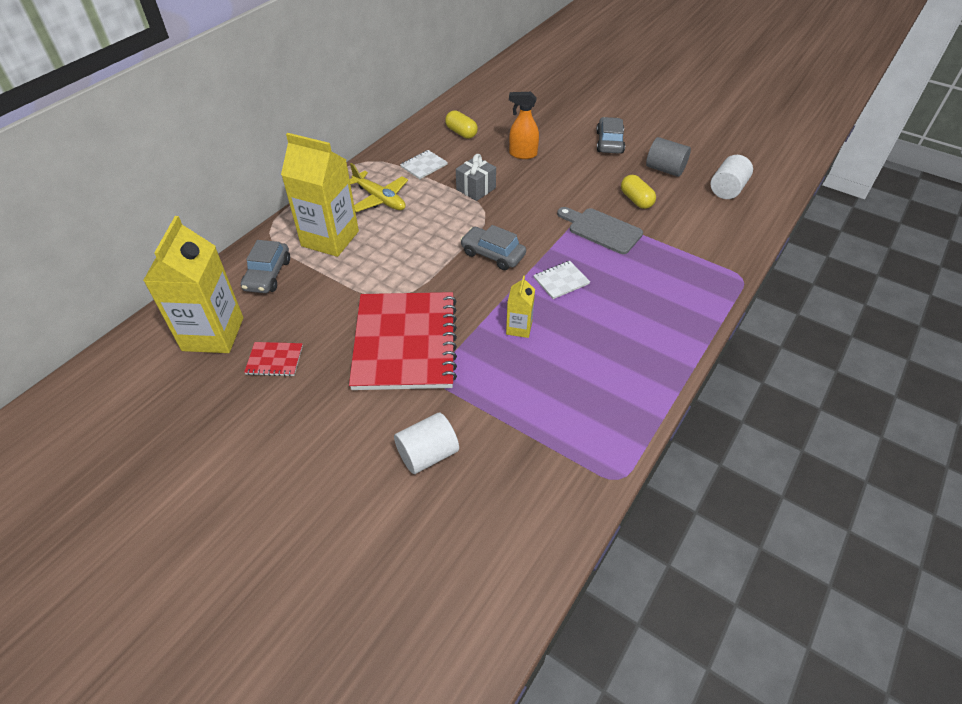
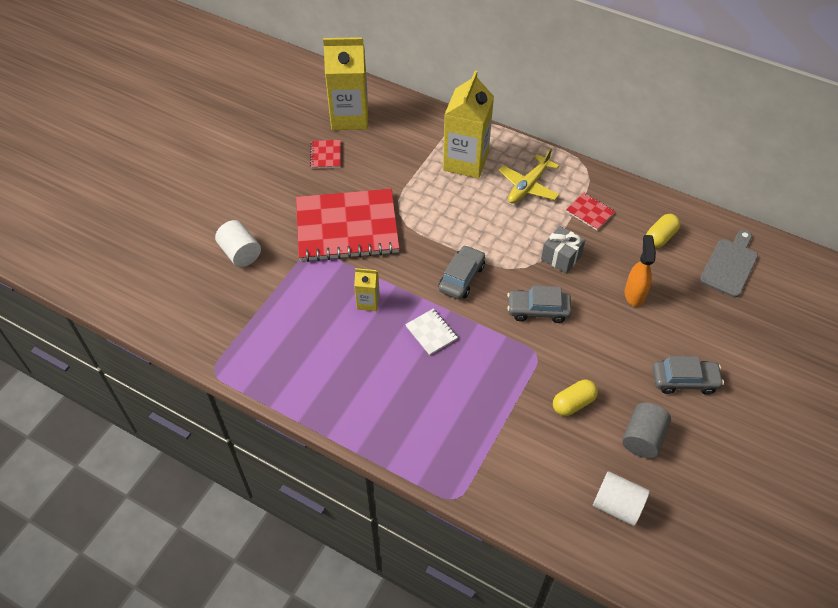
camera: 85 degrees right, 5 degrees up
(268, 275) = (415, 133): grey car -> grey car (538, 310)
(424, 166) = (590, 212): white notebook -> red notebook
(601, 230) = (514, 368): grey cutting board -> grey cutting board (730, 265)

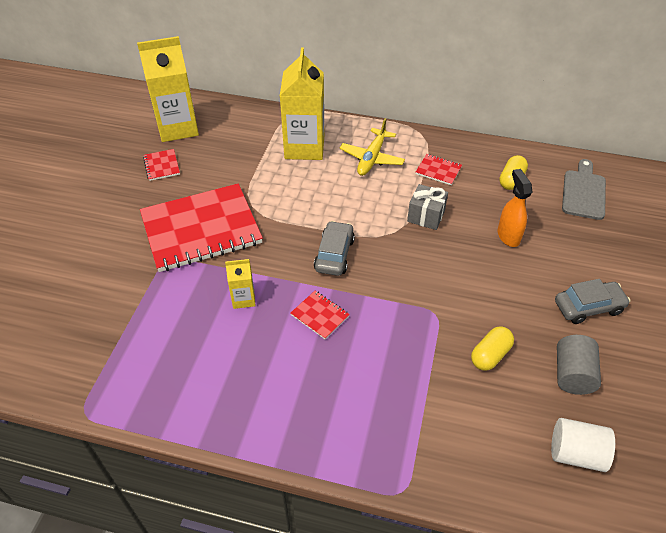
camera: 15 degrees left, 5 degrees down
(240, 253) = (90, 277): white cylinder -> none
(431, 332) = (320, 315): white notebook -> red notebook
(538, 310) = (421, 270): grey car -> none

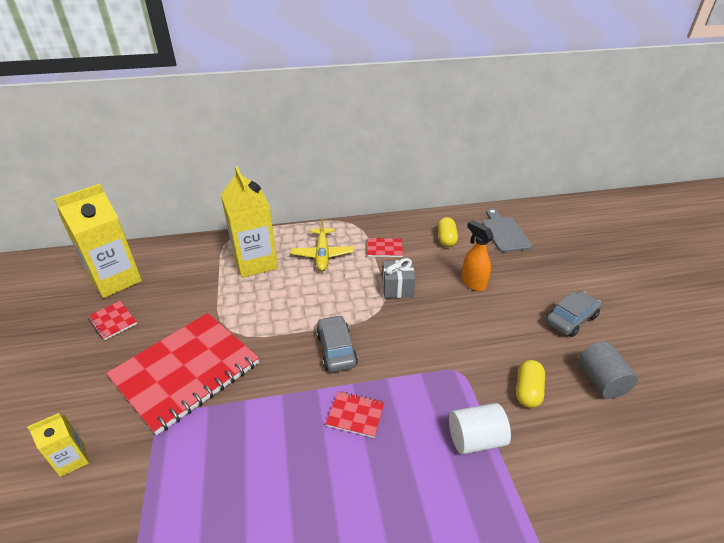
camera: 25 degrees left, 10 degrees down
(243, 299) = (267, 428): yellow carton -> yellow carton (72, 460)
(576, 453) = (655, 453): white cylinder -> white cylinder (475, 439)

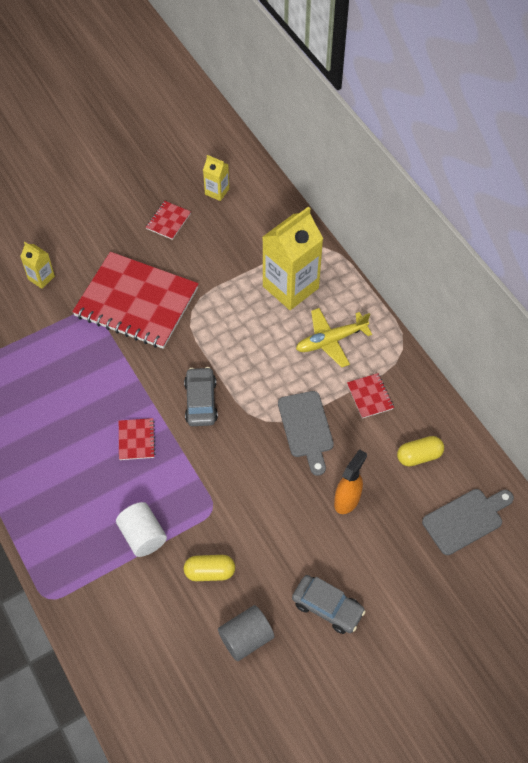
camera: 70 degrees right, 20 degrees up
(116, 280) = (217, 191): yellow carton -> yellow carton, size x0.48
(336, 349) = (201, 401): grey car -> grey car turned 60 degrees counterclockwise
(397, 288) = (306, 428): grey gift -> grey cutting board

